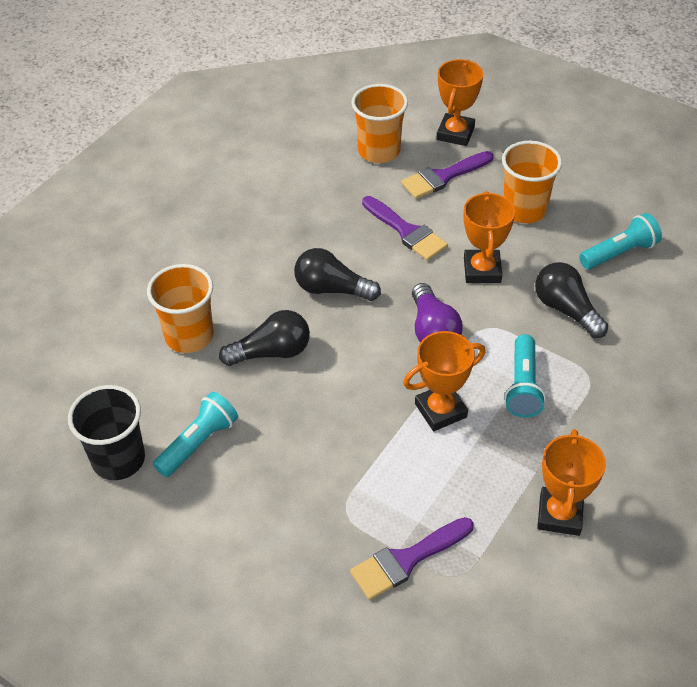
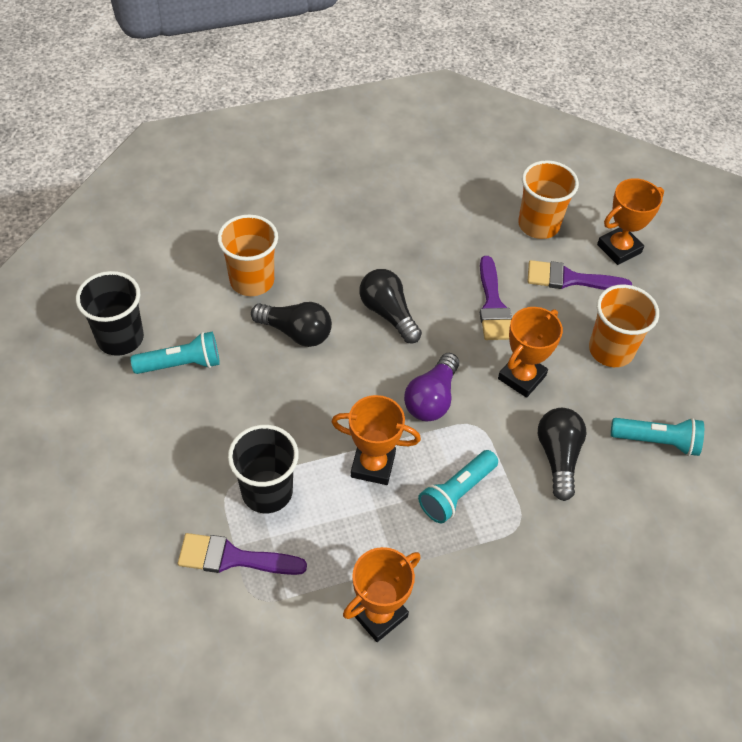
camera: 35 degrees right, 5 degrees up
(379, 490) = (267, 491): none -> black cup

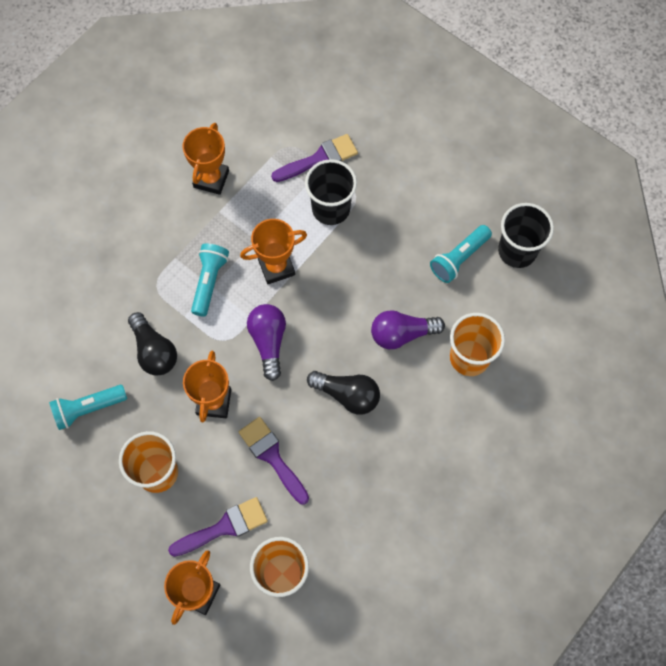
camera: 150 degrees right, 15 degrees up
(296, 332) = (402, 334): black light bulb -> purple light bulb

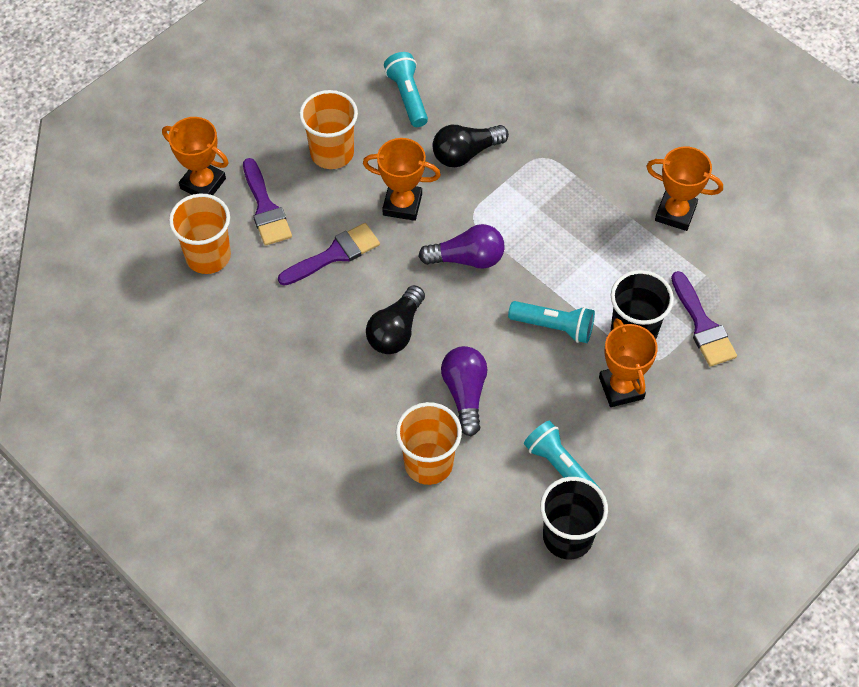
camera: 95 degrees right, 10 degrees down
(209, 282) = (544, 206): turquoise flashlight -> turquoise flashlight (554, 327)
(276, 267) = (559, 271): orange trophy -> orange trophy (621, 388)

